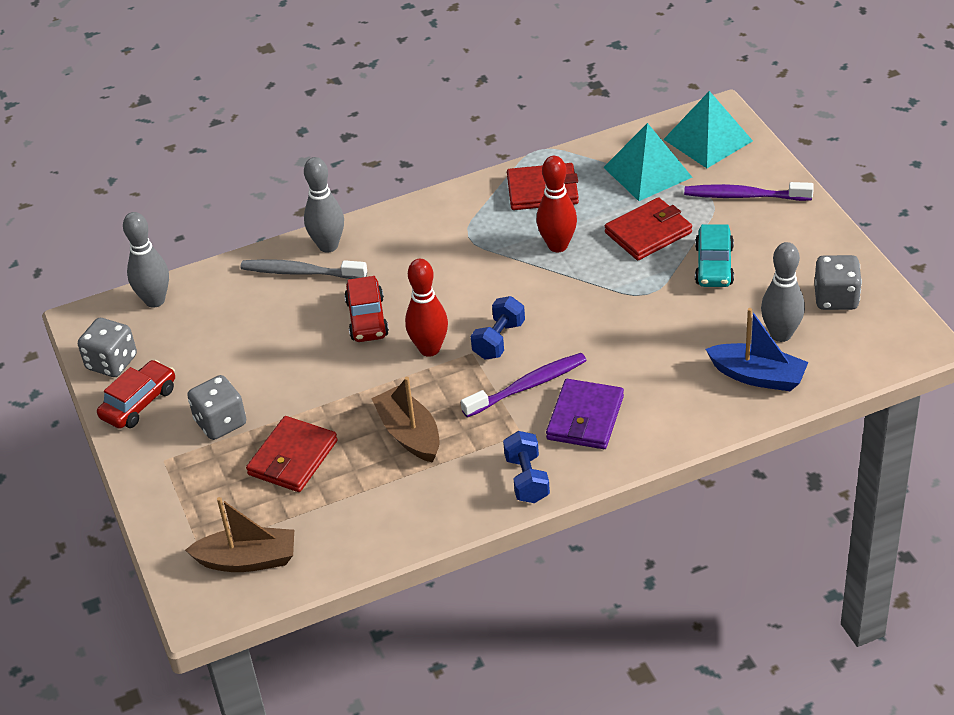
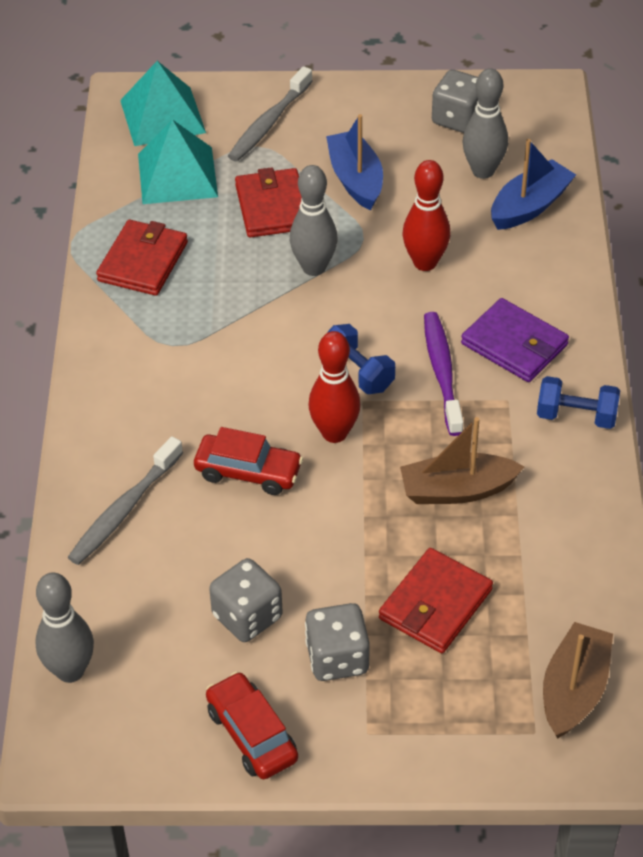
camera: 70 degrees left, 5 degrees up
(112, 363) = (158, 746): grey dice -> grey dice (247, 616)
(292, 458) = (435, 604): red wallet -> red wallet turned 75 degrees clockwise
(328, 246) = (95, 471): grey bowling pin -> grey bowling pin (314, 267)
(558, 245) = (242, 279): red bowling pin -> red bowling pin (425, 262)
(714, 265) = (356, 179): turquoise car -> blue boat
(744, 196) = (269, 123): purple toothbrush -> grey toothbrush

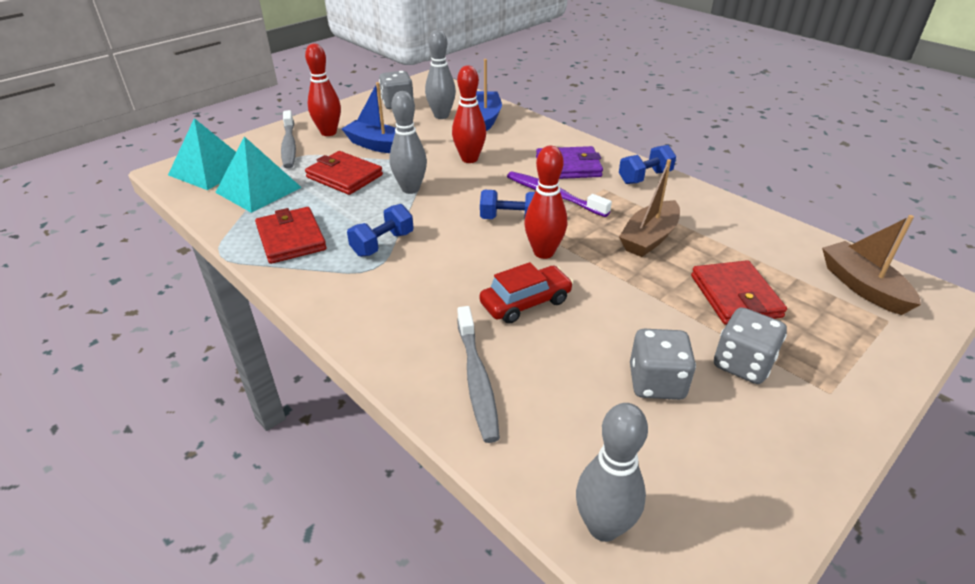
camera: 45 degrees left, 10 degrees down
(209, 322) = (383, 244): none -> blue dumbbell
(252, 734) = (782, 455): red car -> none
(329, 125) = (328, 132): none -> red bowling pin

